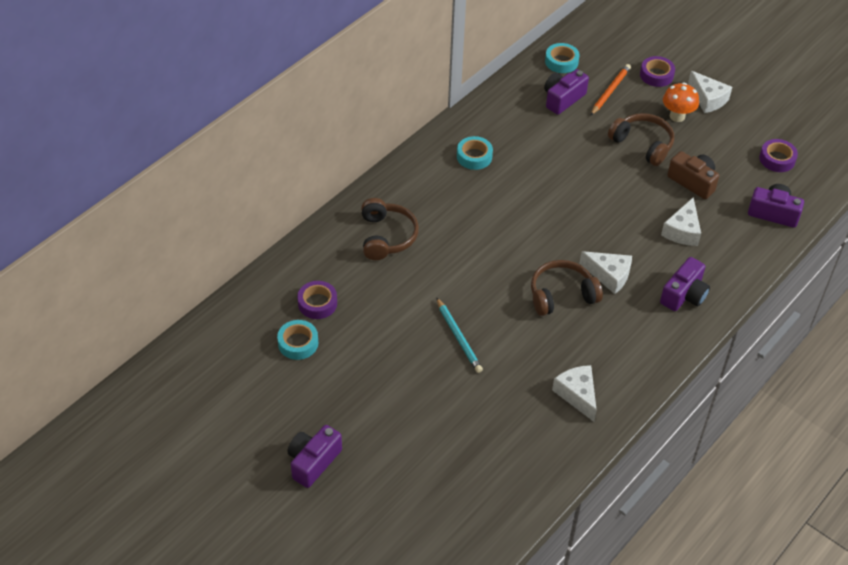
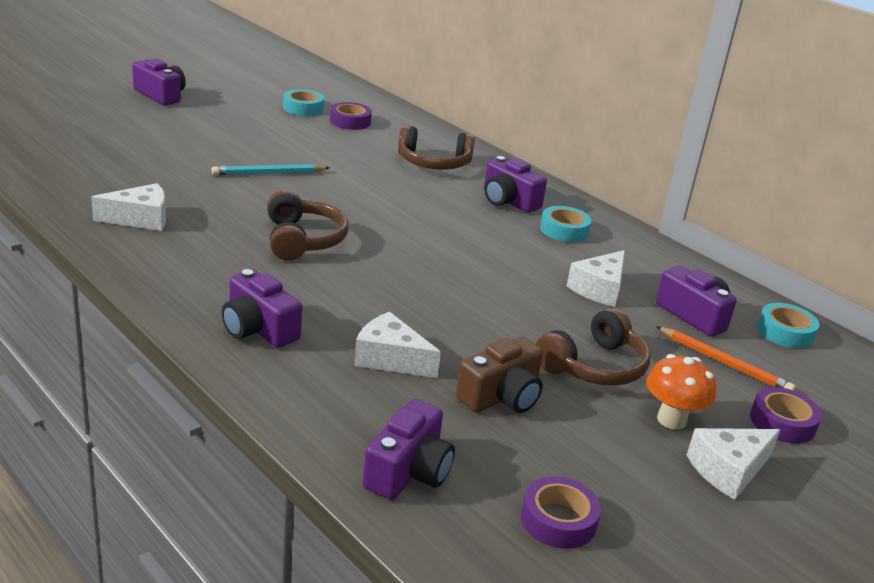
camera: 95 degrees right, 20 degrees down
(439, 188) = (508, 201): none -> purple camera
(609, 275) = (322, 278): white cheese -> white cheese (599, 289)

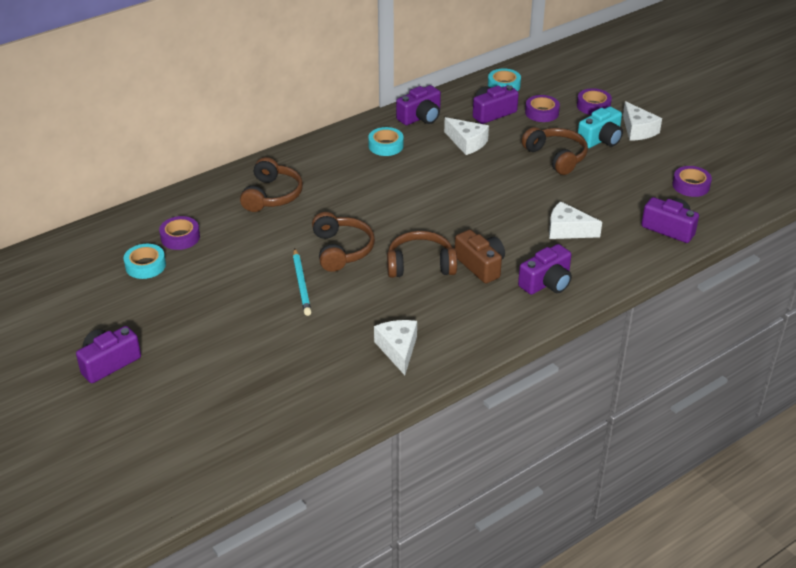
camera: 80 degrees left, 10 degrees up
(332, 195) = (342, 250): none -> brown headphones
(390, 359) = (567, 230): white cheese -> white cheese turned 75 degrees clockwise
(501, 397) = (595, 192): brown camera -> brown camera (480, 265)
(508, 201) = (341, 165): purple camera -> purple camera (420, 117)
(671, 420) = (601, 139): orange mushroom -> turquoise camera
(724, 363) = (541, 113): orange pencil -> purple tape

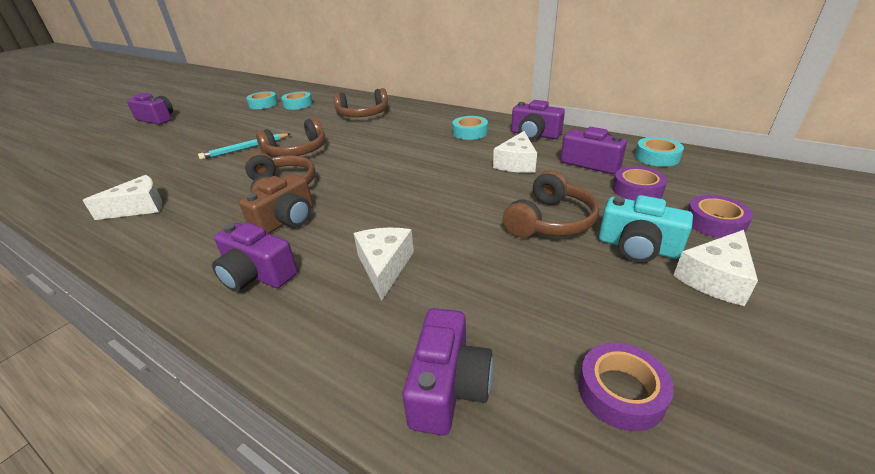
camera: 70 degrees right, 5 degrees down
(180, 237) = (298, 104): purple tape -> turquoise tape

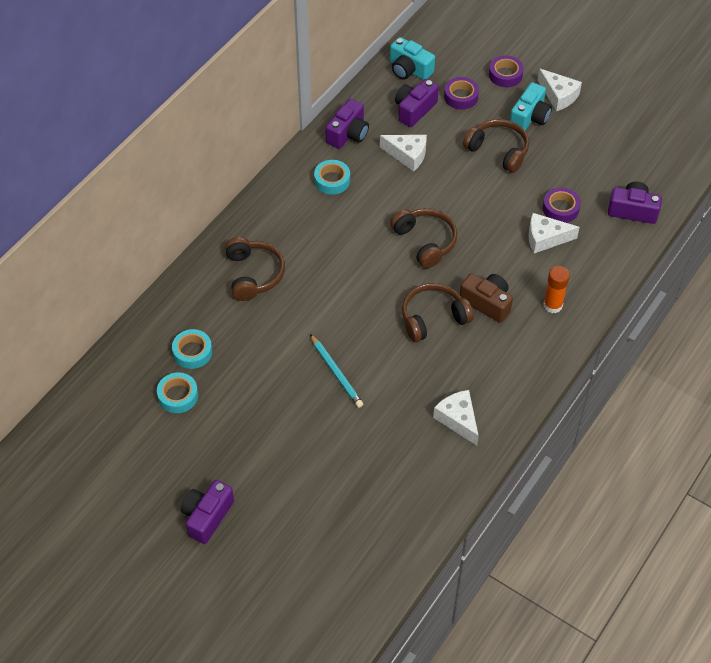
camera: 90 degrees left, 20 degrees up
(257, 274) = (553, 305): purple camera -> orange glue stick
(297, 151) = (353, 322): brown headphones -> brown headphones (425, 241)
(621, 392) = (632, 153): purple tape -> purple tape (560, 208)
(657, 157) = (409, 69): turquoise tape -> turquoise camera

